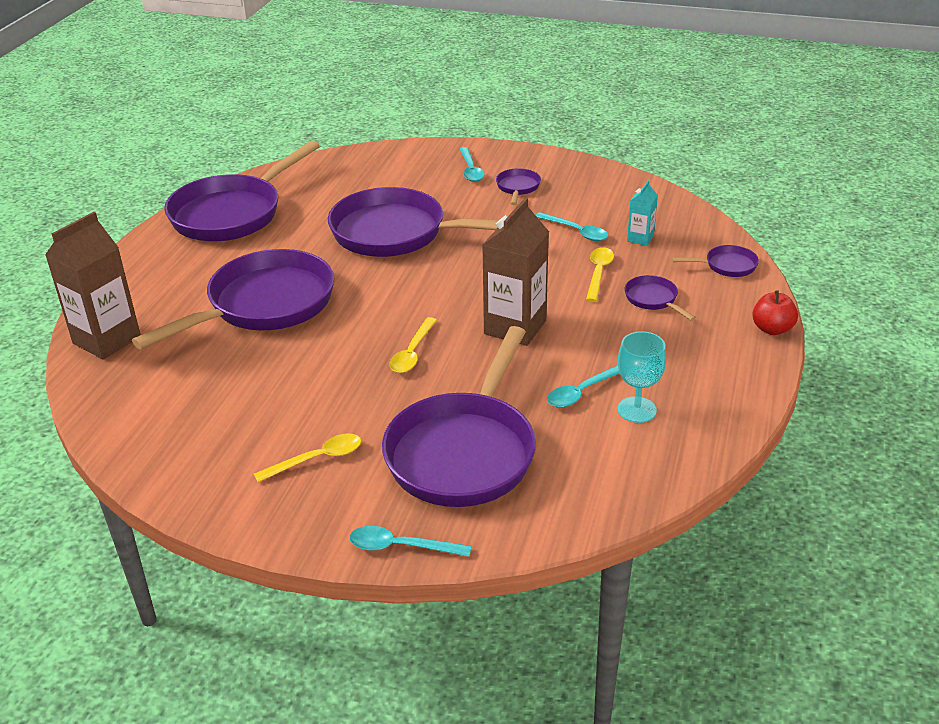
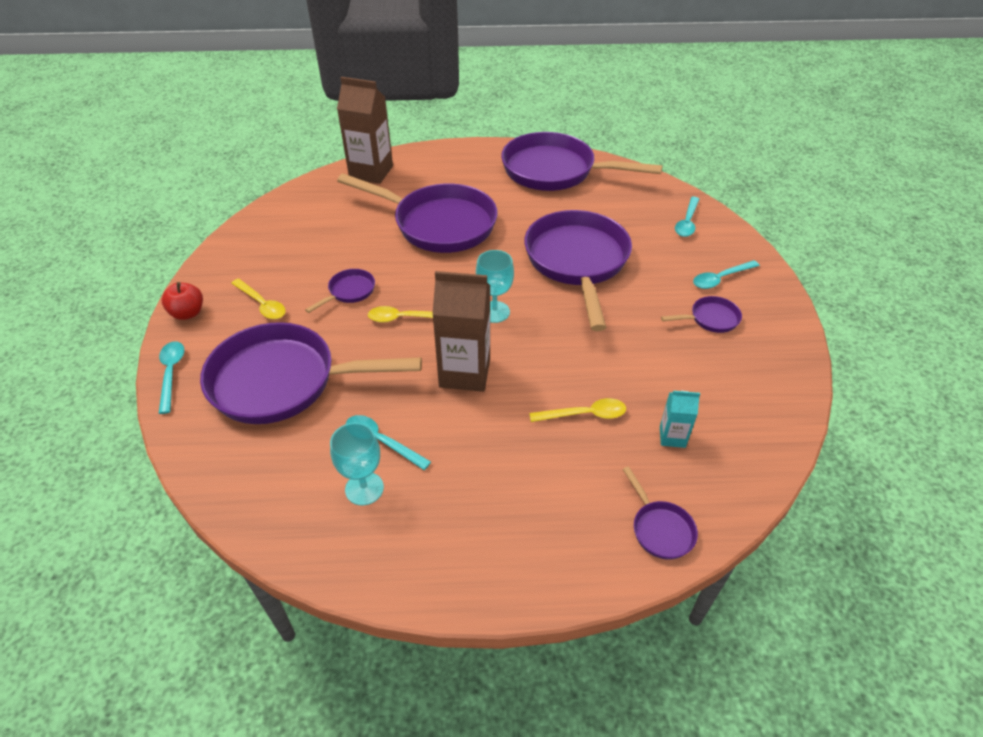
camera: 70 degrees right, 10 degrees up
(438, 295) = (494, 312): none -> turquoise goblet
(576, 231) = (654, 381): turquoise spoon -> turquoise spoon (687, 222)
(653, 299) = (557, 469): purple pan -> purple pan (349, 291)
(772, 329) = (547, 594): red apple -> red apple (188, 313)

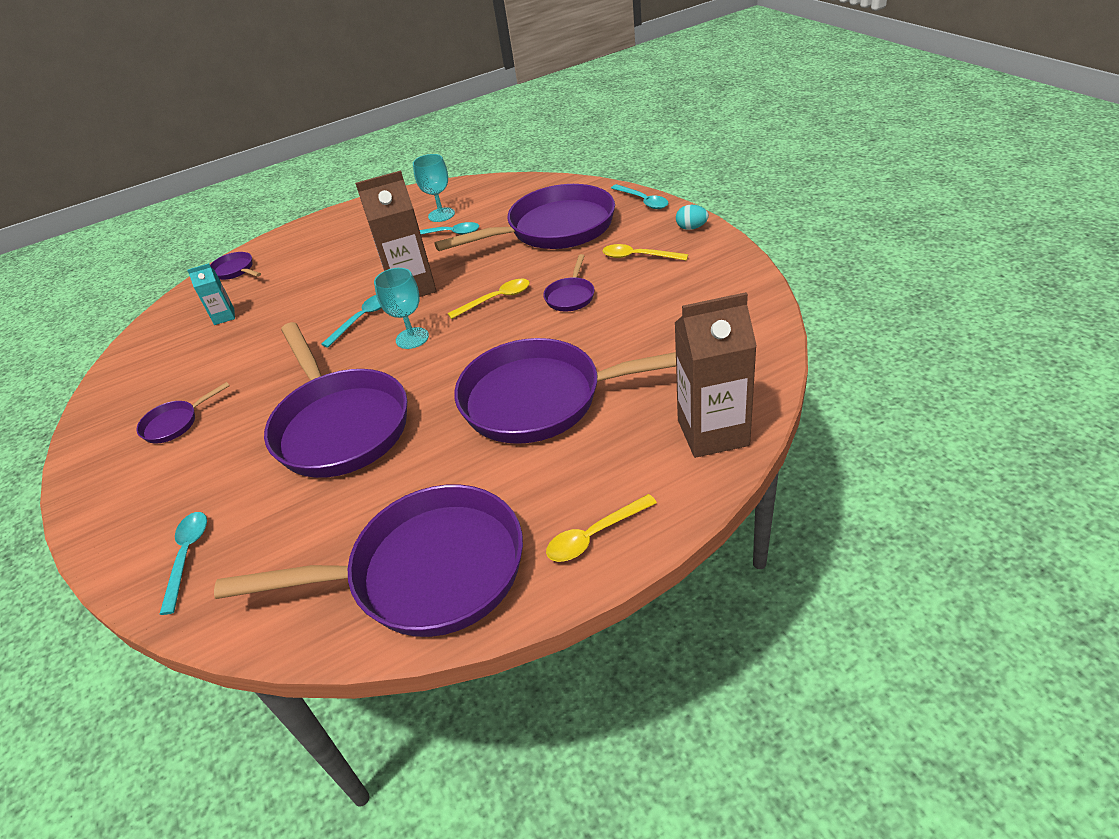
camera: 160 degrees right, 5 degrees down
(188, 313) = (691, 228): red apple -> turquoise egg
(584, 414) = (299, 302): yellow spoon -> yellow spoon (594, 535)
(720, 279) = (153, 479): turquoise spoon -> turquoise spoon (362, 319)

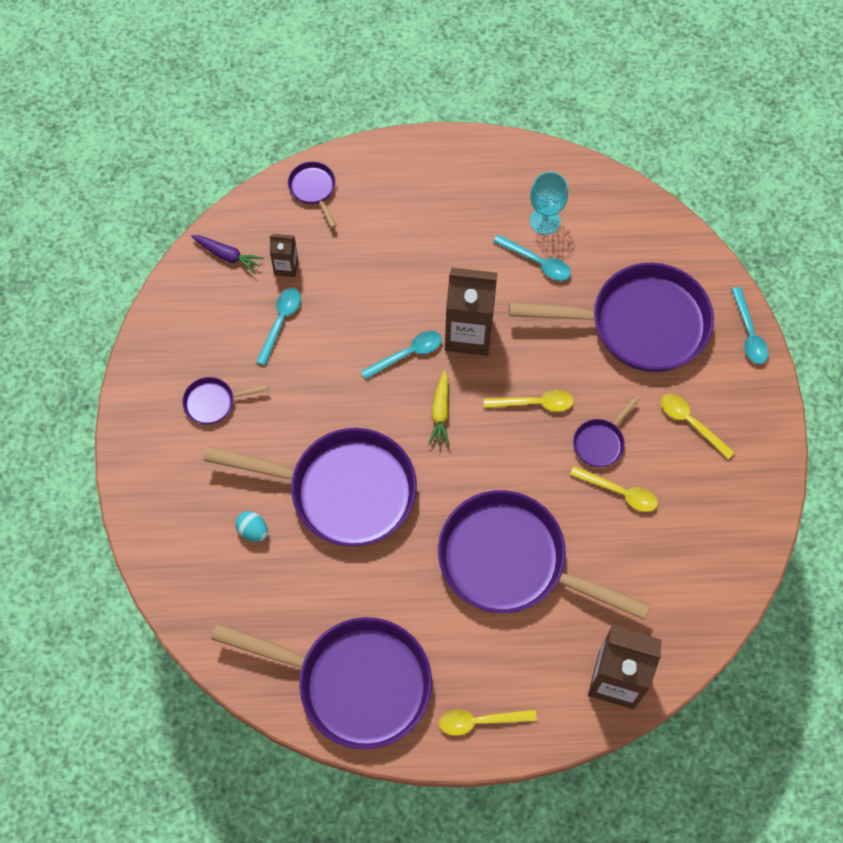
camera: 20 degrees right, 25 degrees up
(164, 332) = (227, 256): none -> purple carrot
(187, 556) = (196, 565): turquoise spoon -> turquoise spoon (280, 322)
(224, 317) = (286, 267): turquoise carton -> brown carton
(340, 425) = (343, 490): purple pan -> purple pan turned 75 degrees counterclockwise
(412, 338) = (440, 412): turquoise goblet -> yellow carrot
(611, 315) = (619, 492): none -> yellow spoon
(691, 228) = (765, 410): turquoise egg -> turquoise egg (253, 531)

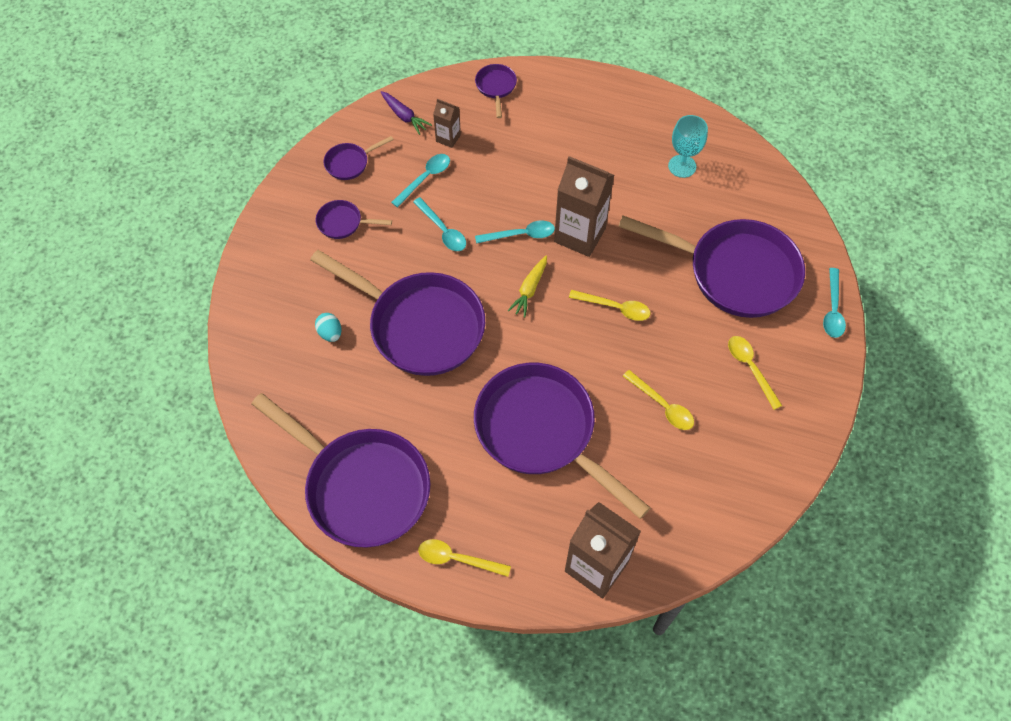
camera: 20 degrees right, 5 degrees down
(537, 262) = (662, 196): turquoise spoon -> turquoise spoon (443, 230)
(600, 442) = (661, 358): purple pan -> purple pan (350, 163)

